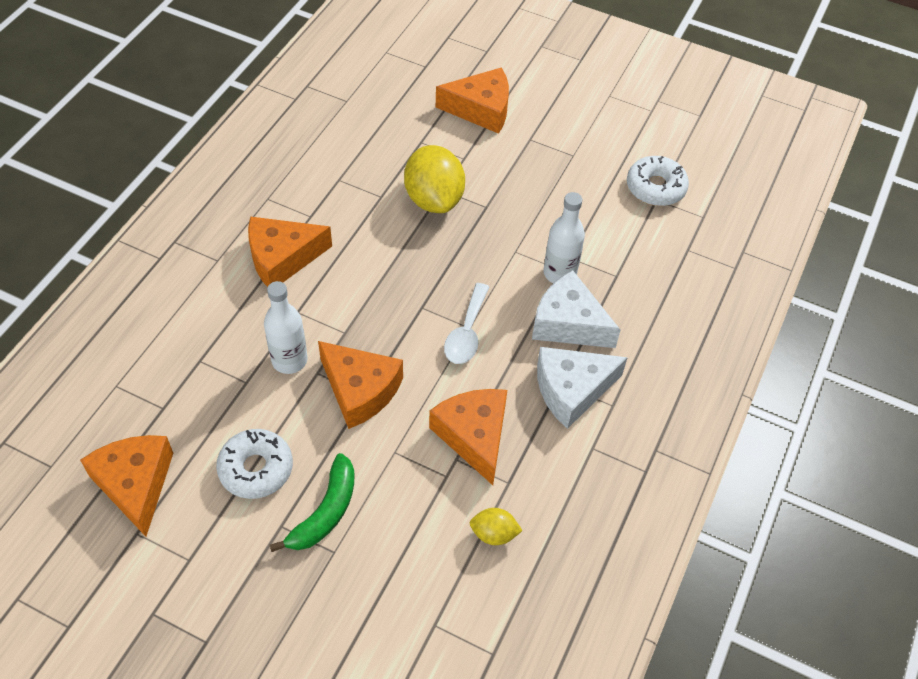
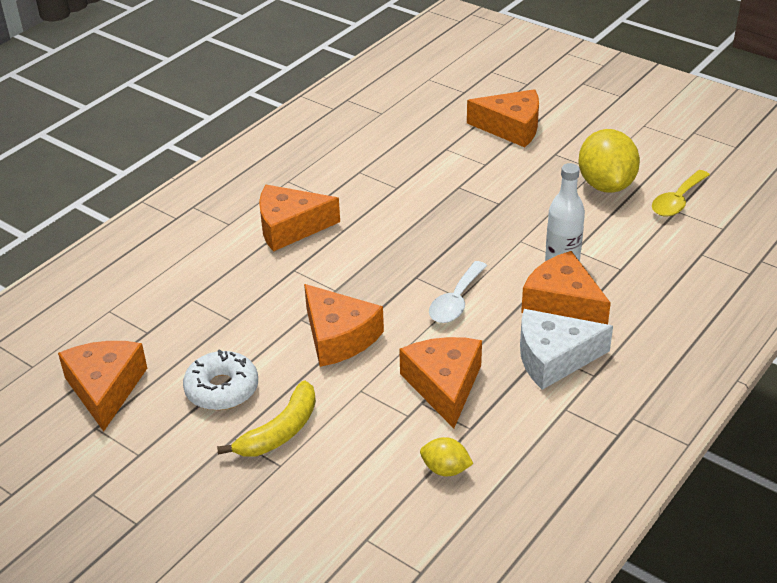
camera: 15 degrees right, 15 degrees down
(289, 360) = (276, 307): white bottle -> none
(325, 512) = (280, 431): green banana -> yellow banana
(434, 199) = (448, 193): yellow lemon -> yellow lemon (606, 185)
(568, 323) = (562, 303): white cheese -> orange cheese
(655, 188) = (677, 201): white donut -> yellow spoon

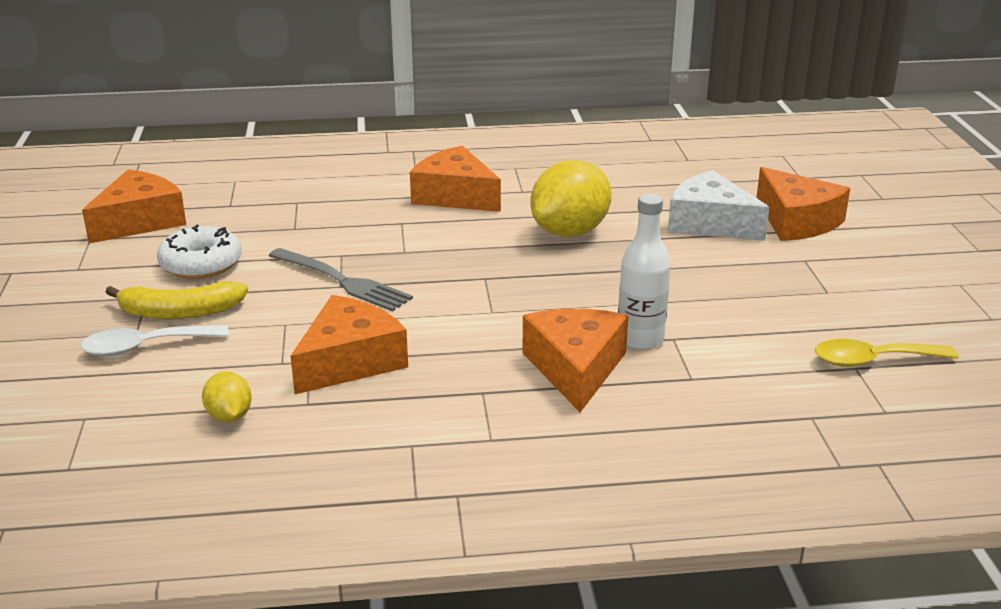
camera: 45 degrees right, 10 degrees down
(338, 337) = (342, 281): orange cheese -> grey fork
(456, 301) = (482, 312): white spoon -> white spoon (145, 347)
(554, 358) = (481, 402): white cheese -> white cheese (710, 223)
(606, 185) = (812, 308): yellow lemon -> yellow lemon (570, 232)

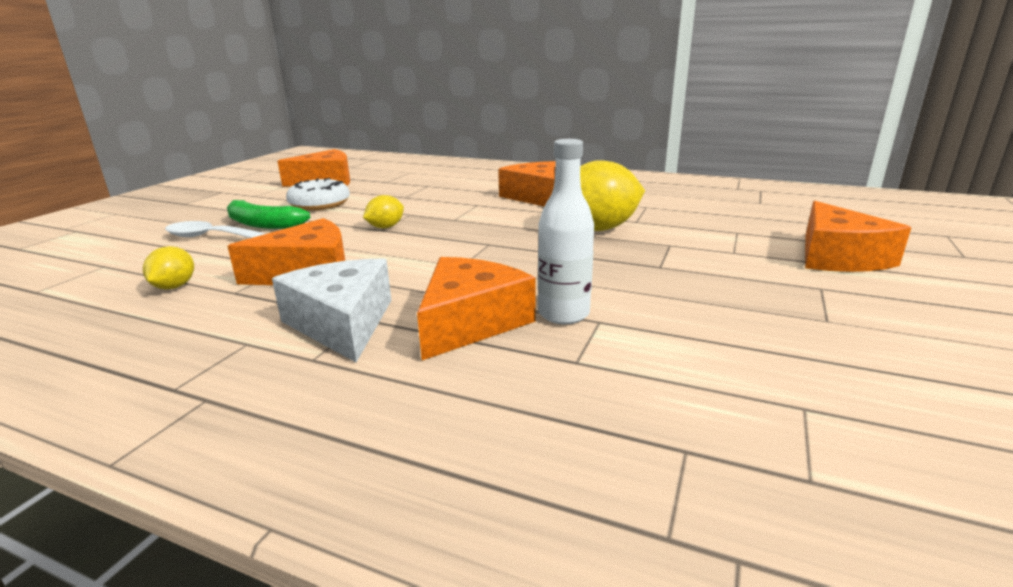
camera: 30 degrees right, 5 degrees down
(180, 312) = (263, 224): yellow banana -> green banana
(342, 281) = (385, 227): grey fork -> yellow lemon
(710, 223) = (738, 244): white cheese -> white cheese (342, 323)
(872, 360) = (837, 406): yellow spoon -> none

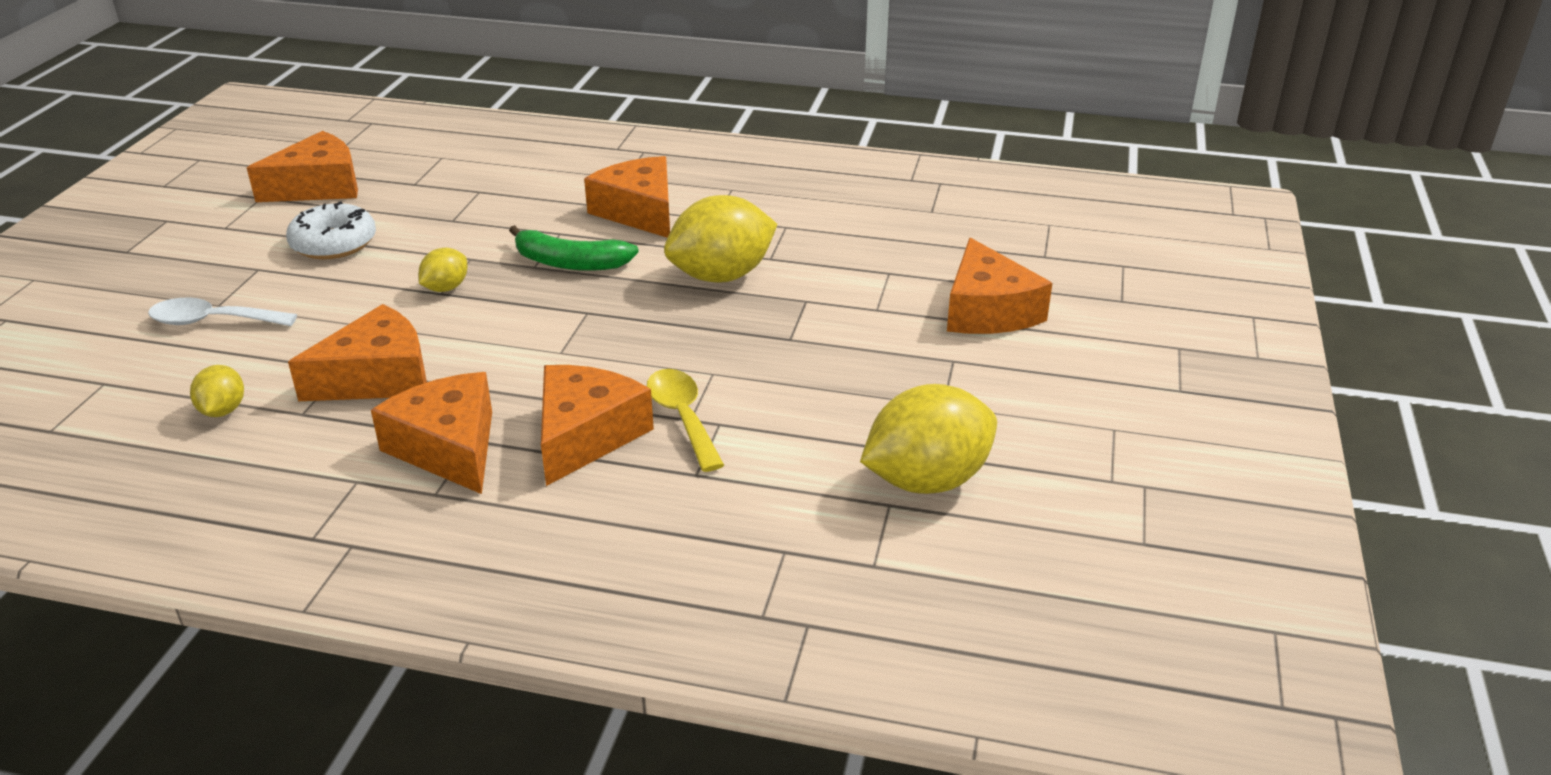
camera: 10 degrees left, 10 degrees up
(263, 224) = (272, 291): green banana -> green banana (570, 263)
(342, 323) = (449, 448): white cheese -> orange cheese
(563, 314) = (682, 417): white bottle -> yellow spoon
(840, 386) = (926, 480): none -> yellow lemon

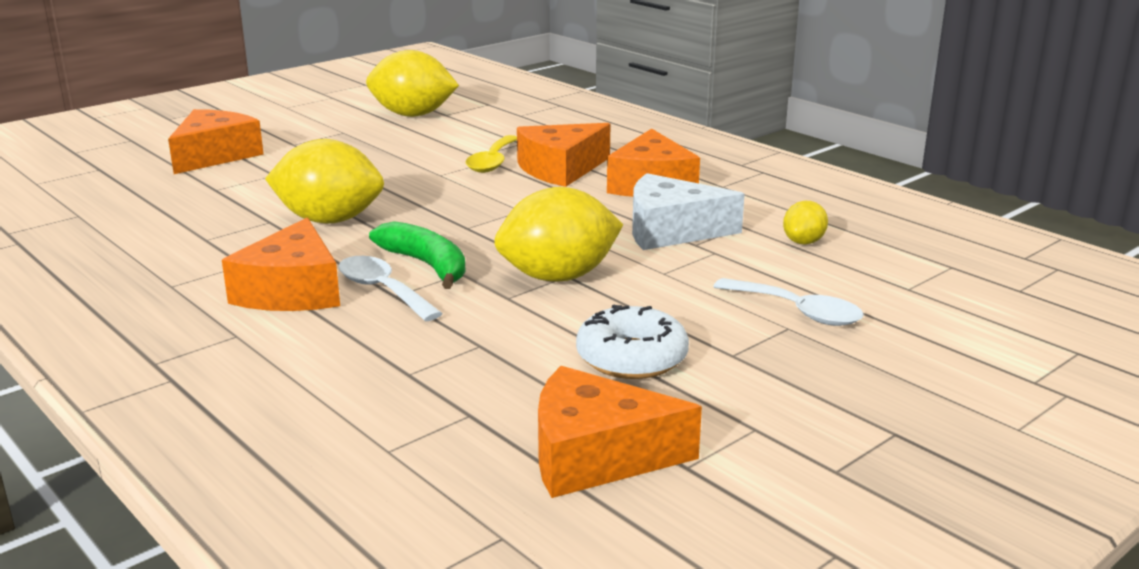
camera: 145 degrees left, 10 degrees down
(377, 377) = (671, 231): orange cheese -> white cheese
(446, 288) = (558, 277): yellow lemon -> yellow lemon, size x2.02
(574, 232) = (382, 290): none -> white spoon

